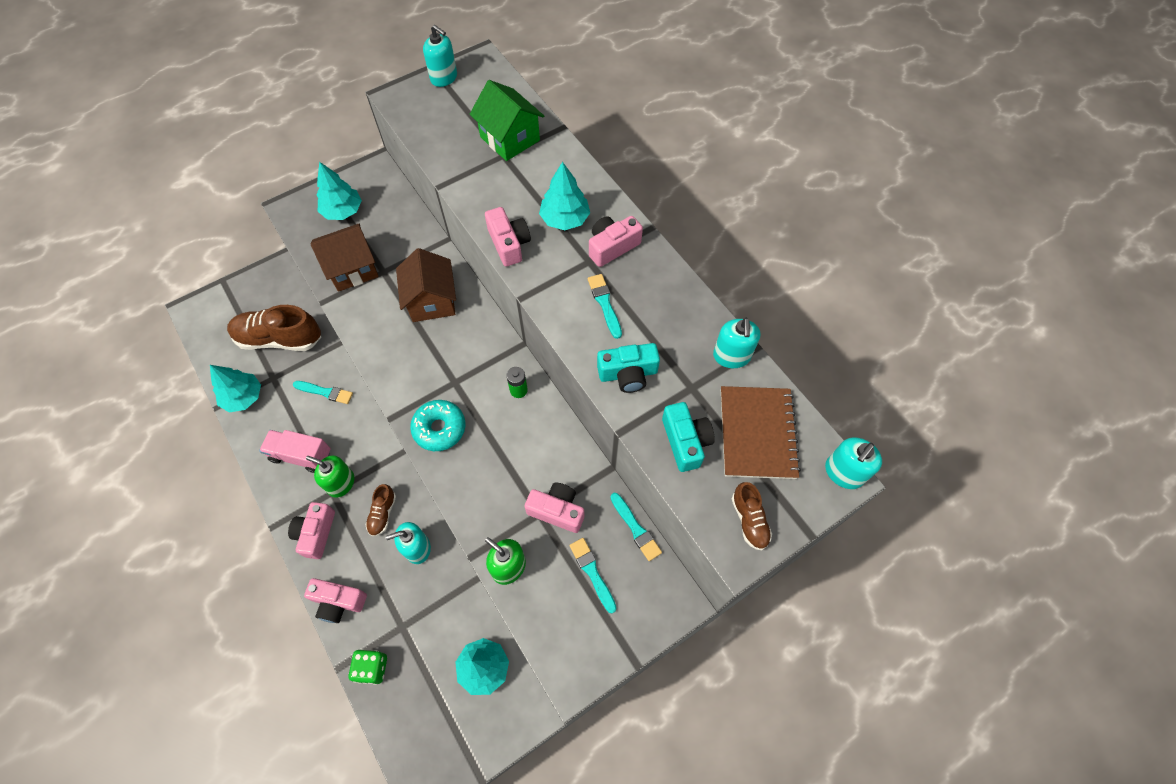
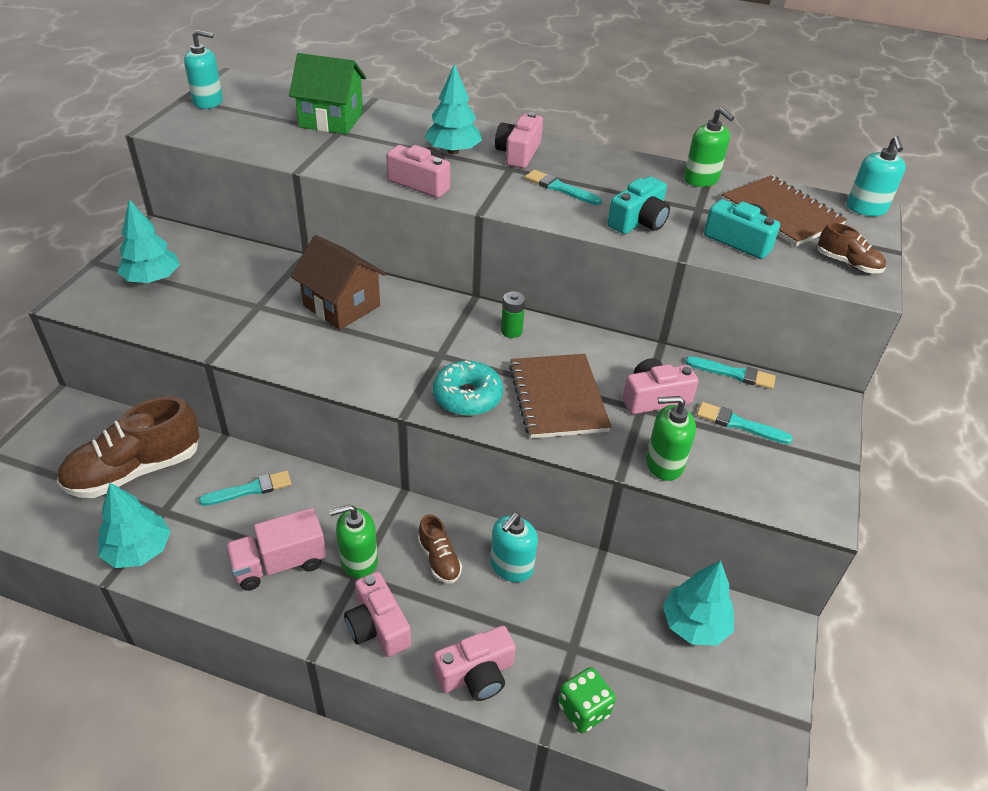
camera: 40 degrees left, 20 degrees down
(352, 269) = (217, 318): brown house -> none
(494, 467) = (558, 398): none -> brown notebook
(731, 356) = (701, 179): turquoise soap dispenser -> green soap dispenser

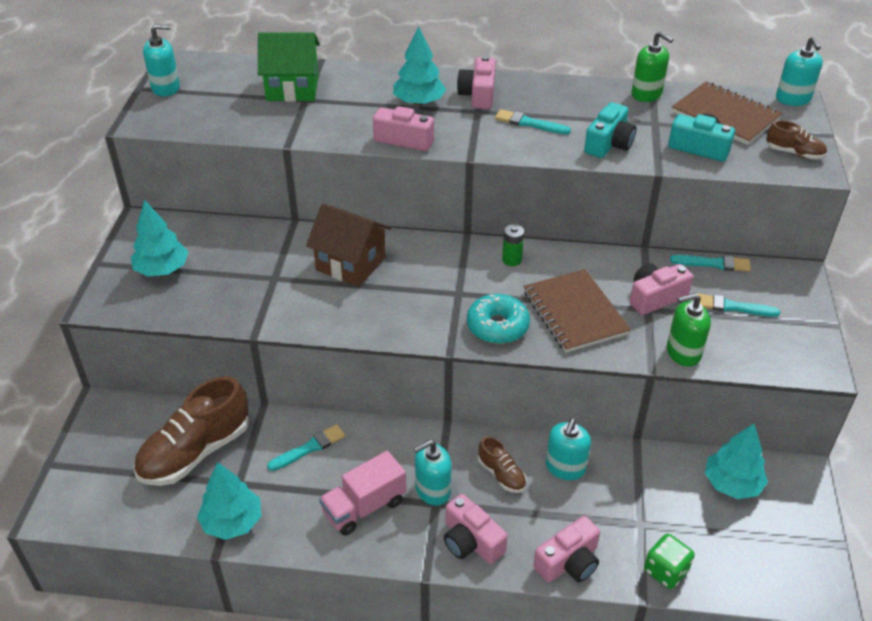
camera: 10 degrees left, 0 degrees up
(359, 561) = (432, 490): green soap dispenser -> turquoise soap dispenser

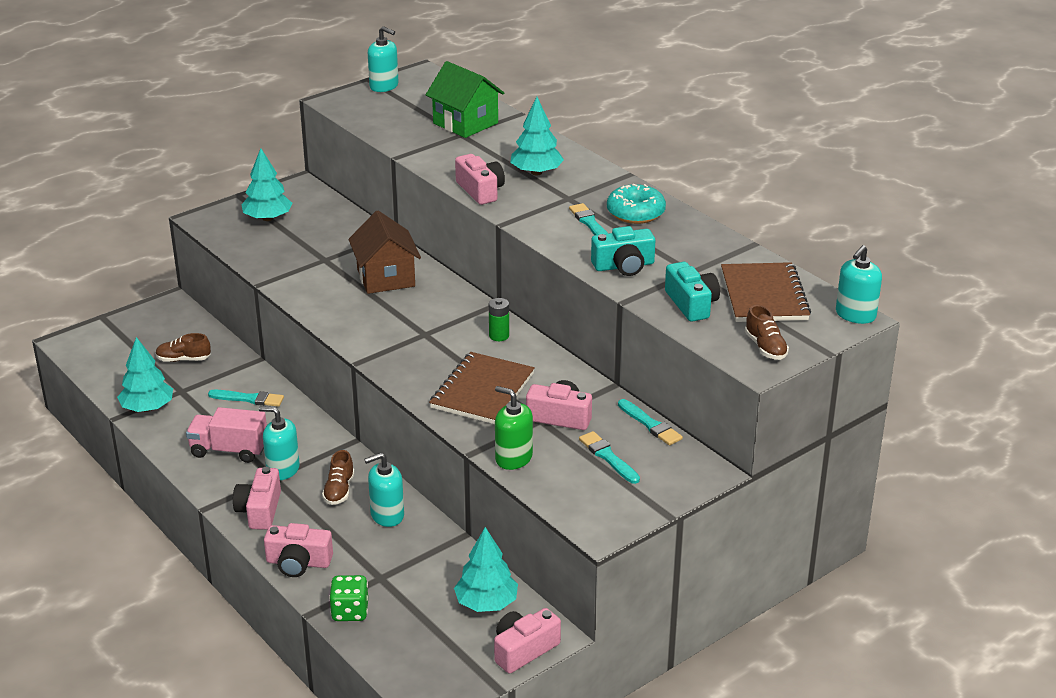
camera: 45 degrees right, 10 degrees down
(195, 452) = (183, 359): brown shoe -> brown shoe, size x0.48
(478, 95) = (590, 188): pink camera -> pink camera (524, 650)
(497, 326) = (414, 367): turquoise donut -> turquoise donut (635, 213)
(646, 94) = (729, 250): green soap dispenser -> none

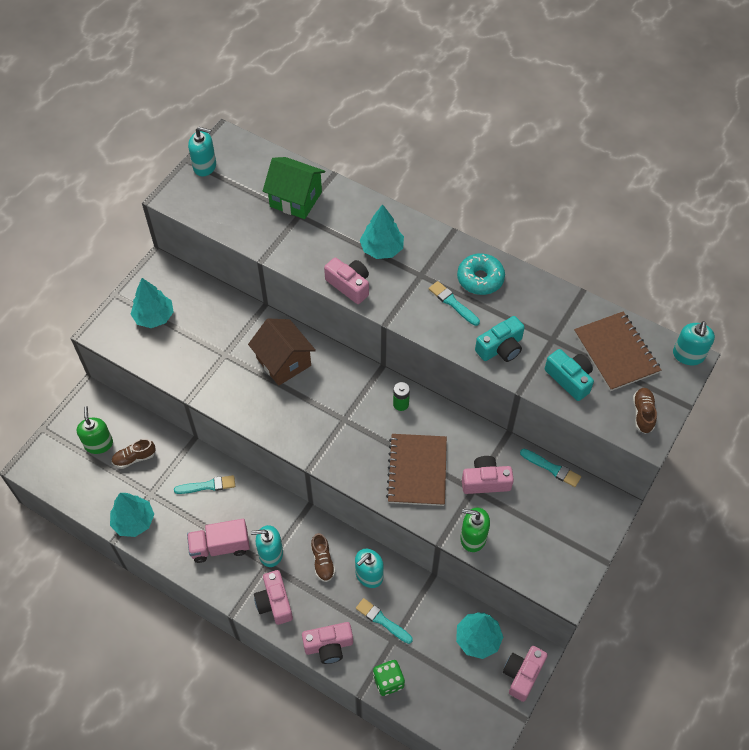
camera: 20 degrees left, 25 degrees up
(153, 340) = (99, 444): none -> green soap dispenser
(608, 457) = (538, 513): turquoise brush -> turquoise brush (382, 620)
(765, 347) = (642, 414): brown shoe -> brown shoe turned 135 degrees counterclockwise

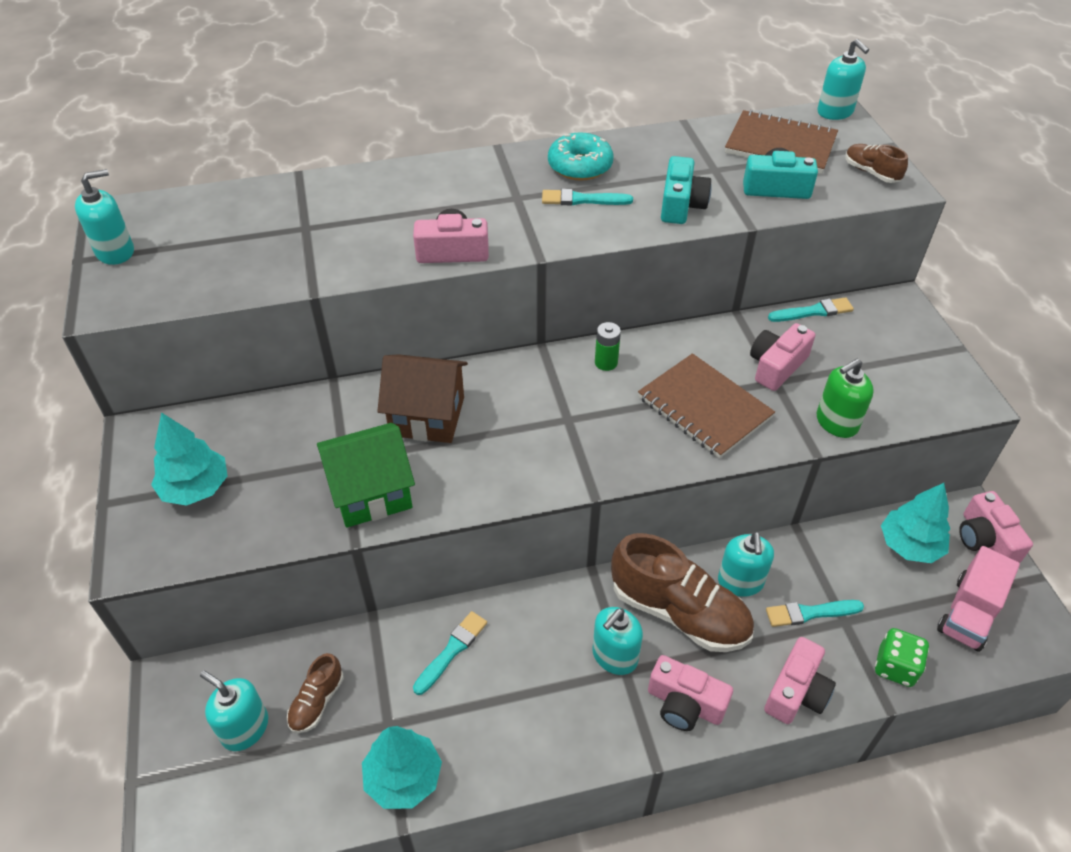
camera: 45 degrees left, 10 degrees down
(99, 444) = (245, 728): green soap dispenser -> turquoise soap dispenser
(220, 546) = (549, 703): pink truck -> pink truck (968, 613)
(295, 199) = (281, 217): green house -> green house (371, 493)
(322, 562) = (679, 612): brown shoe -> brown shoe, size x2.07
(382, 249) = (444, 201): turquoise tree -> none

